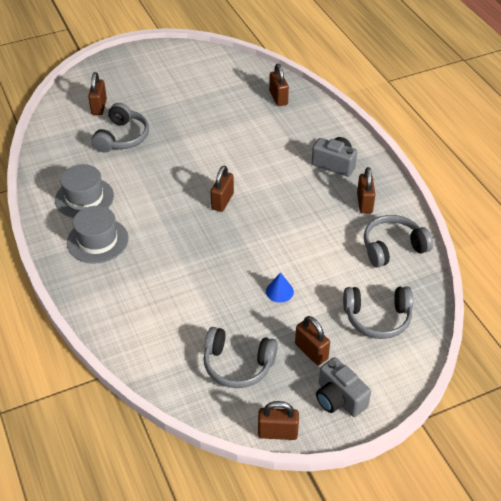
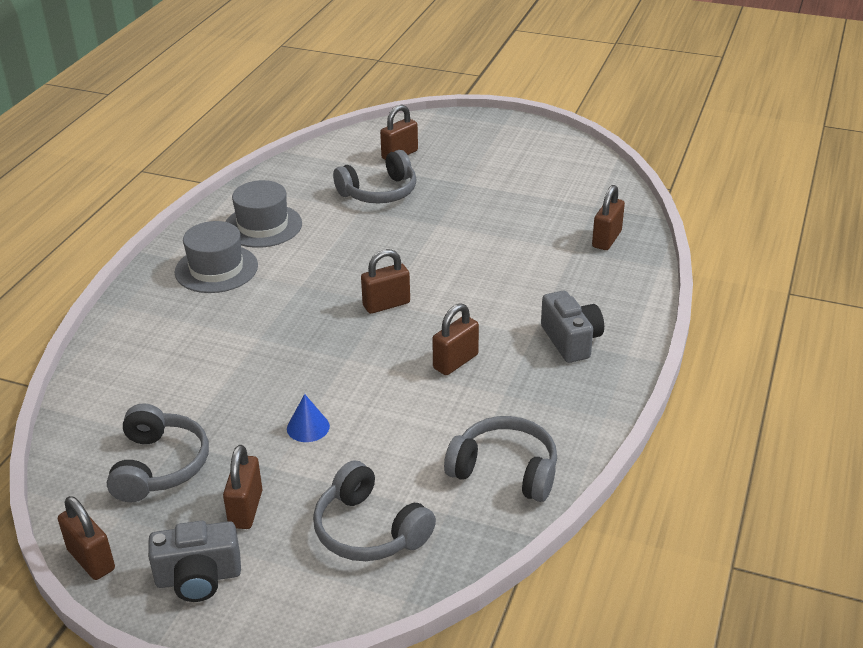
camera: 45 degrees right, 10 degrees down
(238, 365) = (159, 466): grey headphones -> grey headphones turned 150 degrees counterclockwise
(339, 398) = (198, 578): grey camera -> grey camera turned 105 degrees counterclockwise
(364, 203) = (544, 402): brown padlock -> brown padlock (455, 362)

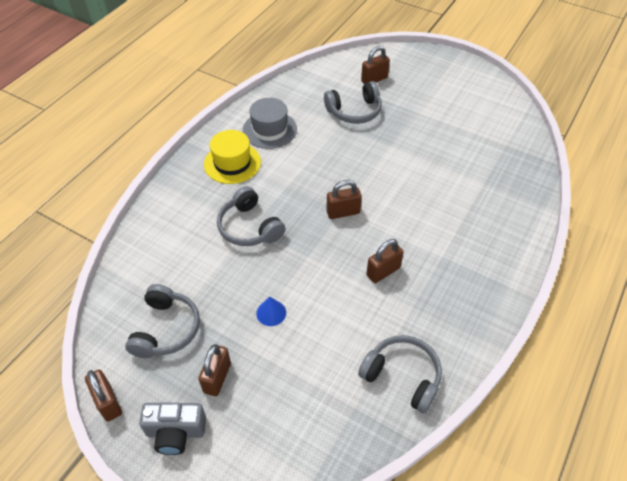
camera: 10 degrees right, 15 degrees up
(216, 269) = (232, 163): grey hat -> yellow hat
(369, 530) = (298, 412): grey headphones -> grey headphones (249, 227)
(571, 341) = (469, 266): grey camera -> none
(606, 239) = (510, 177): brown padlock -> none

